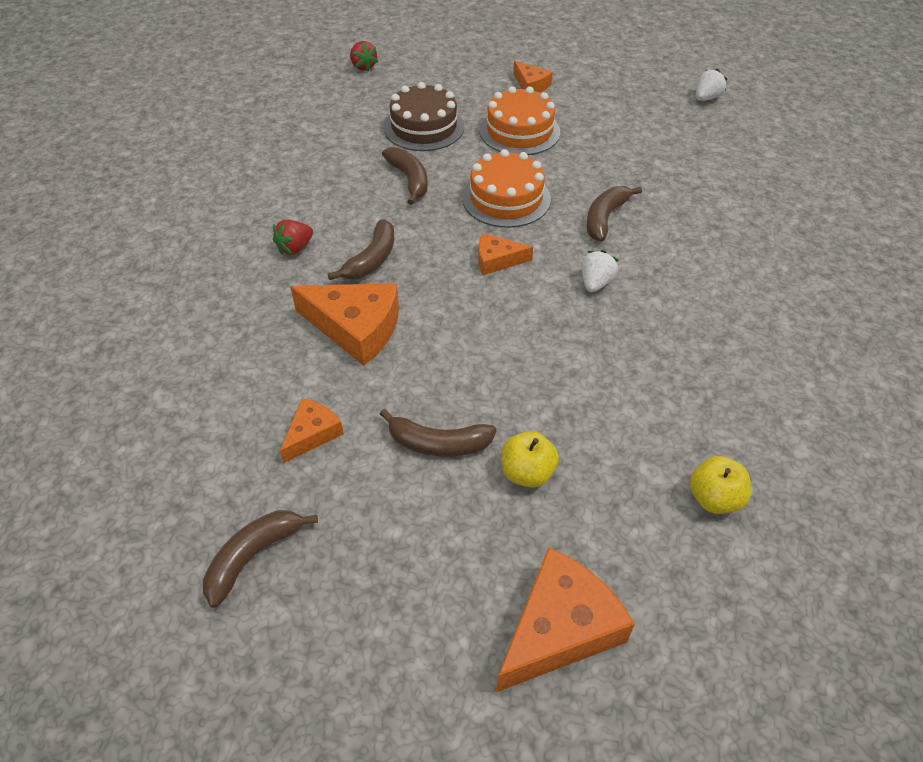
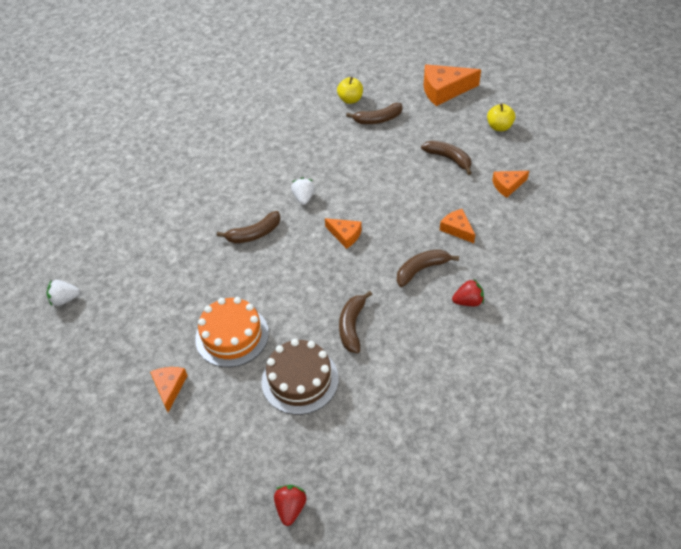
camera: 145 degrees left, 0 degrees up
(253, 556) = (554, 150): brown banana -> brown banana (378, 119)
(355, 328) = (457, 229): orange cheese -> orange cheese, size x0.55
(506, 198) = (300, 277): orange cake -> none
(527, 473) = (417, 134): yellow apple -> yellow apple (499, 127)
(596, 283) = (303, 198): white strawberry -> white strawberry turned 120 degrees clockwise

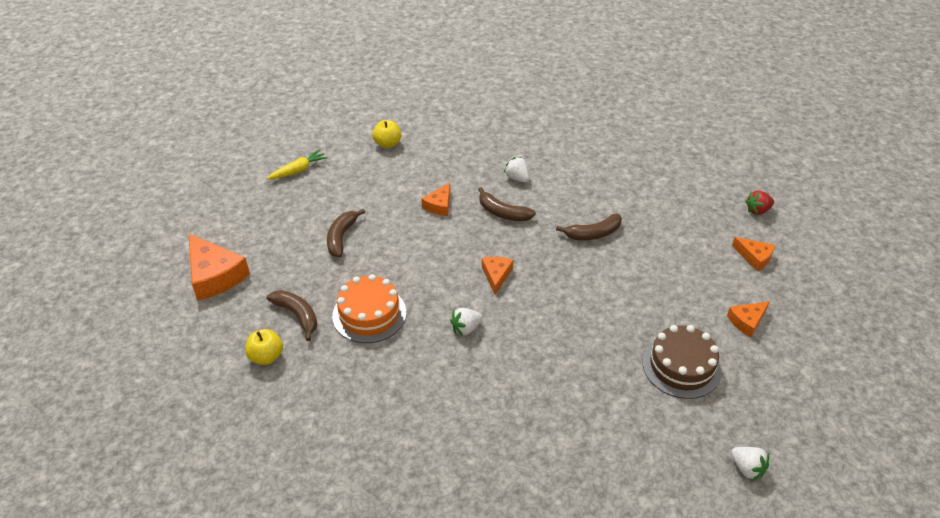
camera: 120 degrees left, 5 degrees down
(232, 335) = (666, 305): orange cake -> orange cake (369, 314)
(254, 234) = (542, 346): brown banana -> none
(300, 380) = (666, 244): brown cake -> brown cake (681, 366)
(468, 301) = (517, 178): red strawberry -> white strawberry
(499, 127) = (270, 215): yellow apple -> yellow apple (387, 144)
(507, 186) = (361, 189): orange cheese -> orange cheese (754, 257)
(554, 154) = (298, 170): none -> yellow carrot

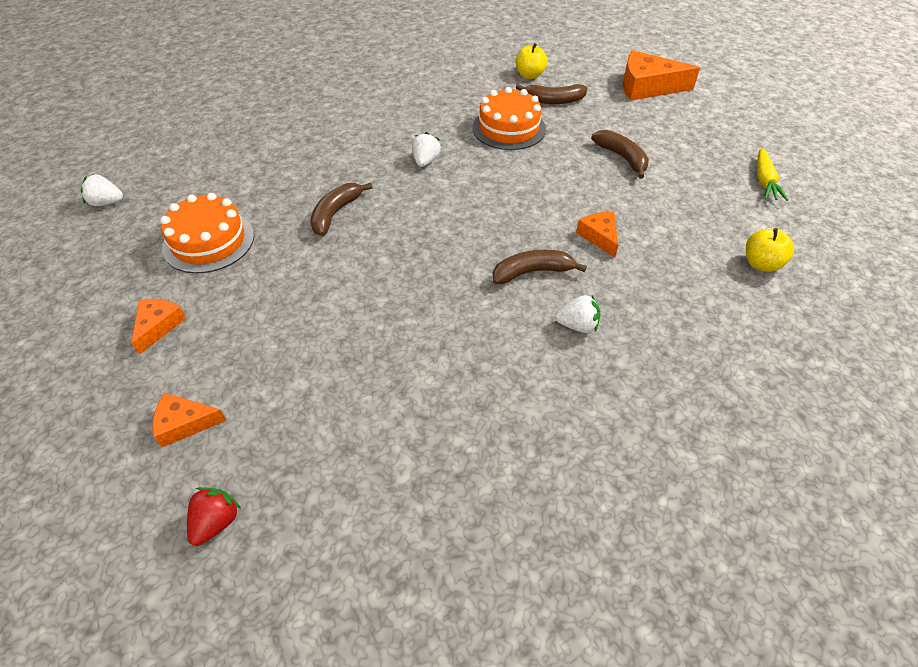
camera: 135 degrees right, 5 degrees up
(496, 275) = (455, 211): orange cheese -> none
(593, 233) = (412, 315): brown banana -> brown banana (335, 213)
(681, 366) = (209, 241): brown cake -> orange cake

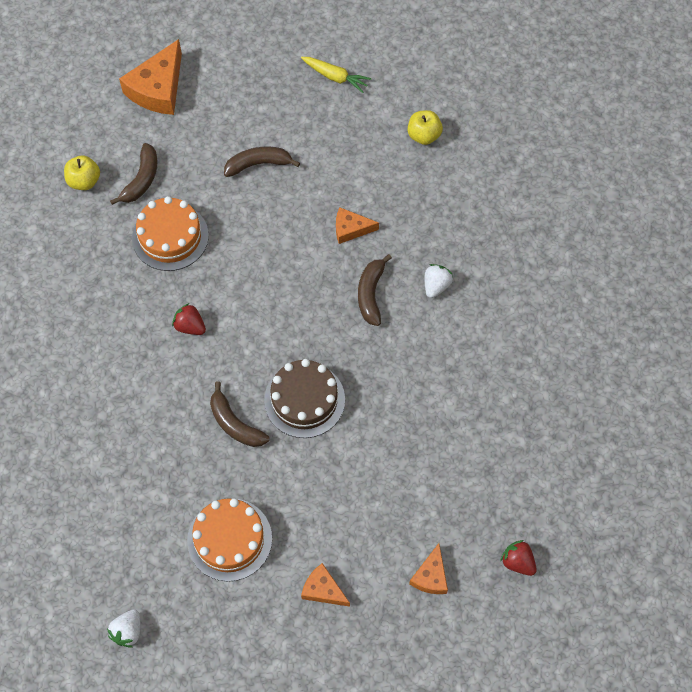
camera: 70 degrees left, 15 degrees up
(380, 254) = (304, 400): none -> brown cake
(425, 161) = (190, 326): white strawberry -> red strawberry

